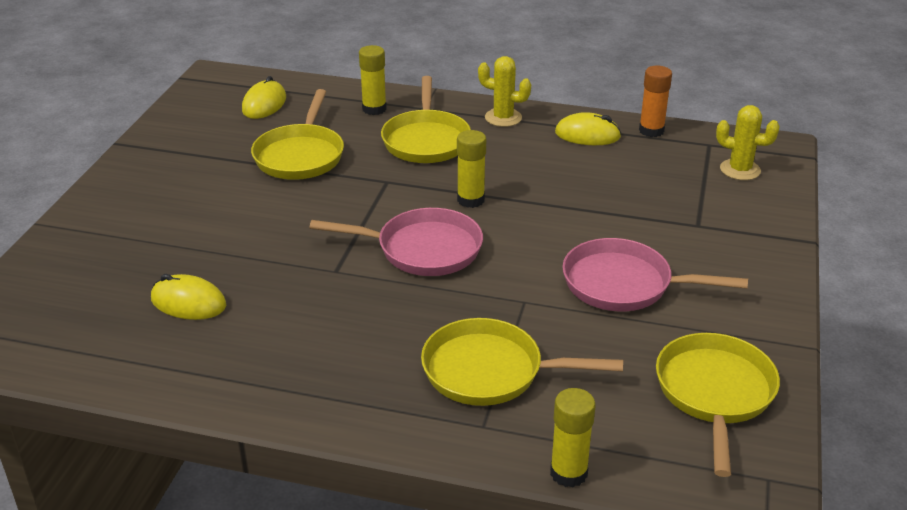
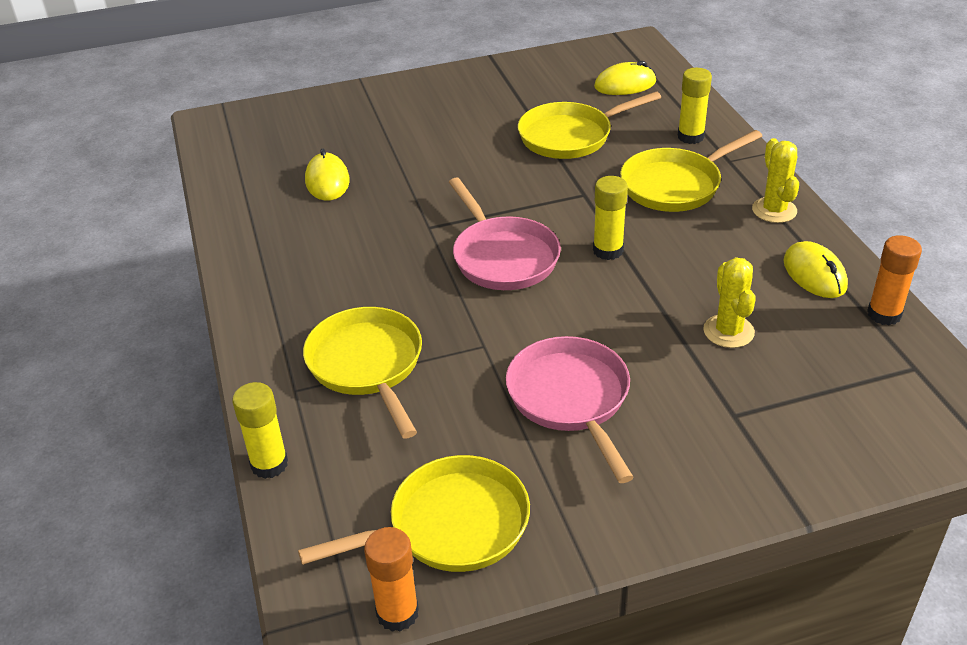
camera: 60 degrees right, 5 degrees up
(740, 170) = (889, 411): yellow cactus -> yellow cactus (728, 331)
(787, 453) = (397, 613): none -> orange glue stick

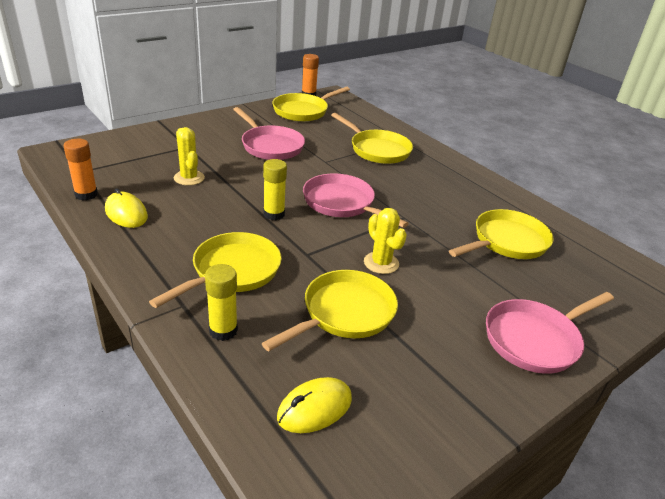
camera: 155 degrees right, 5 degrees down
(269, 464) = (387, 120): yellow glue stick -> none
(327, 181) = (506, 242): yellow mouse -> yellow pan
(407, 99) = (535, 339): none -> pink pan
(774, 210) = (147, 258): yellow cactus -> yellow cactus (381, 263)

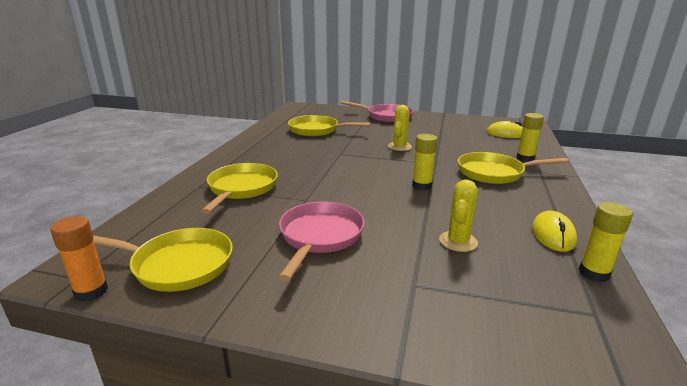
camera: 125 degrees left, 10 degrees down
(86, 194) = (594, 273): orange glue stick -> yellow glue stick
(342, 203) = (361, 172): pink pan -> none
(344, 313) = (453, 143): yellow pan -> none

